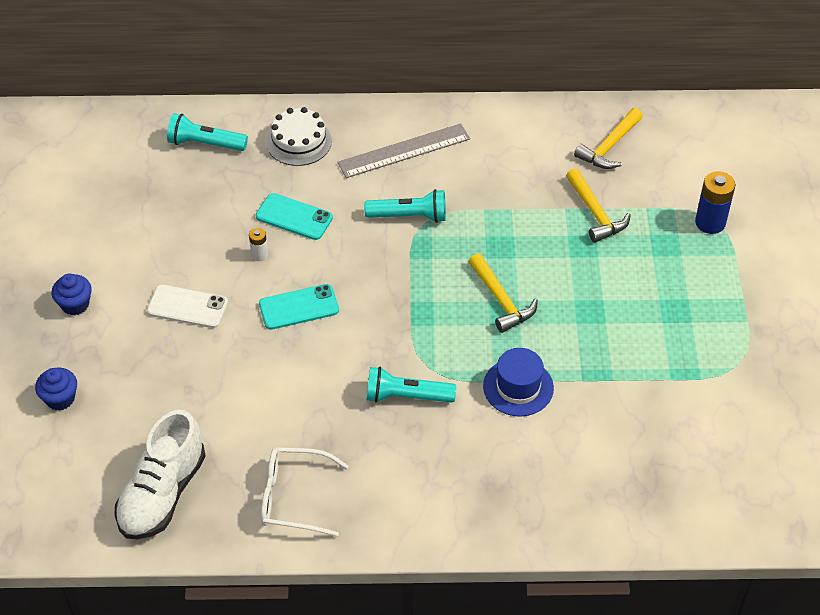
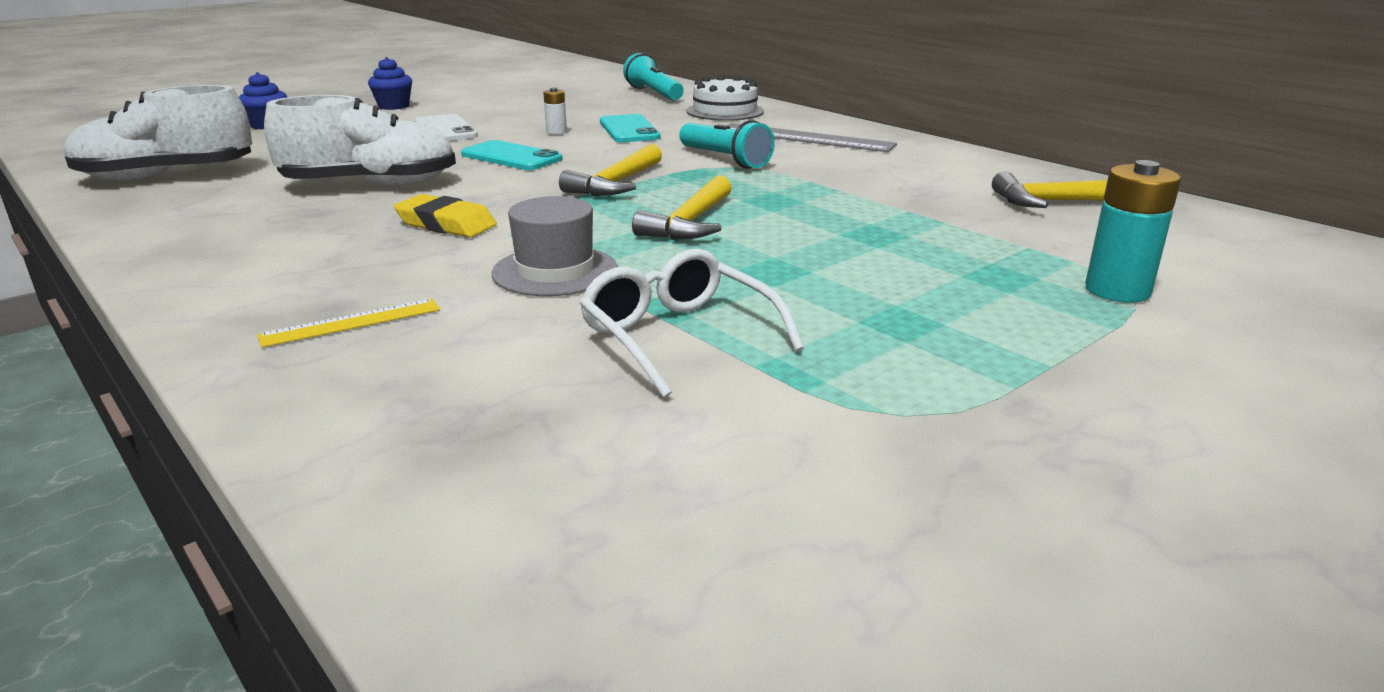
camera: 50 degrees right, 25 degrees down
(293, 399) = (370, 185): none -> white shoe
(293, 497) = (206, 220): white glasses -> white glasses (678, 336)
(406, 396) = (446, 224): turquoise flashlight -> yellow eraser
(514, 485) = (351, 323): none -> yellow ruler
(518, 387) = (555, 271): blue hat -> grey hat
(595, 213) = (942, 225): yellow hammer -> yellow hammer (616, 183)
(710, 222) = (1117, 290): blue battery -> turquoise battery

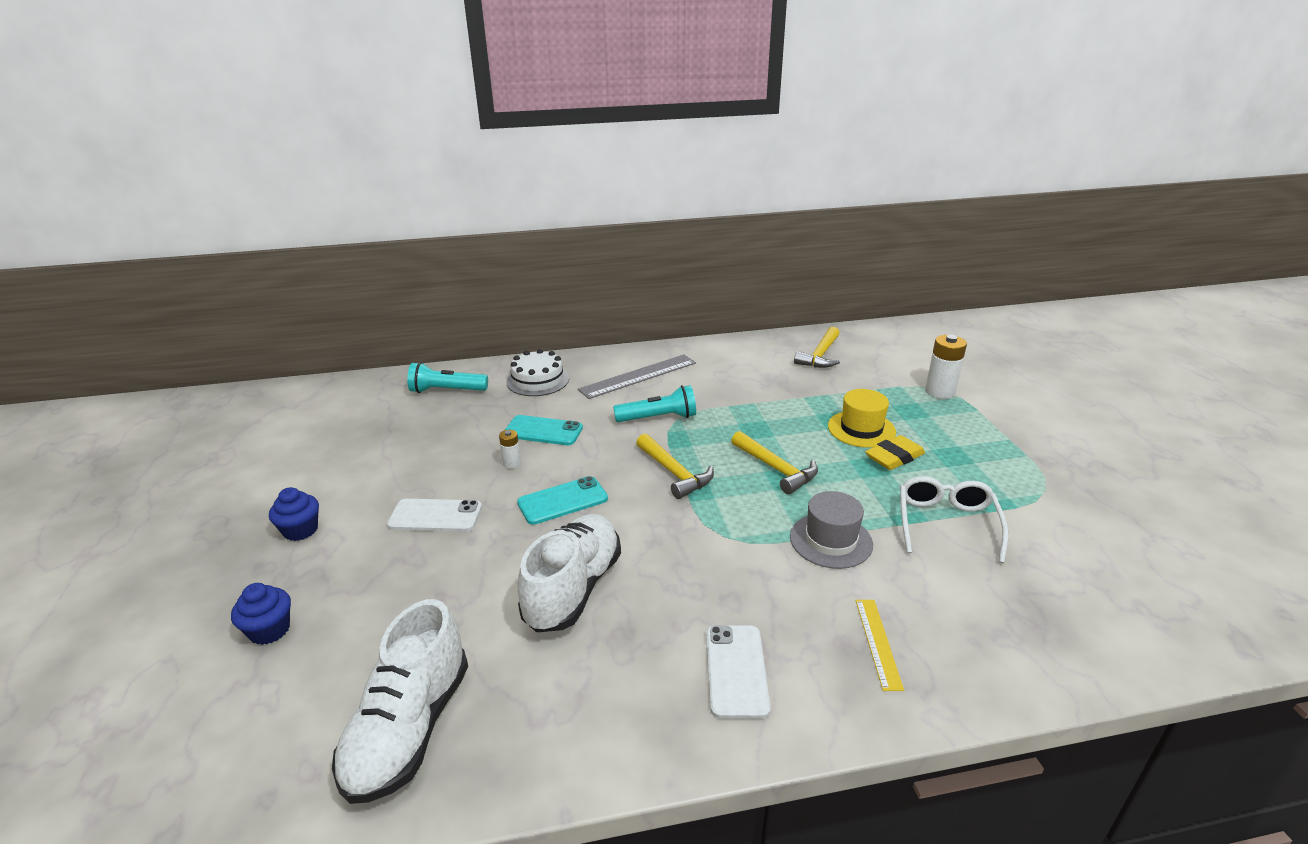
camera: 60 degrees left, 5 degrees up
(271, 261) = (736, 670): none -> white phone
(446, 224) = (708, 567): yellow eraser -> yellow eraser (894, 457)
(678, 336) = (946, 523): white glasses -> white glasses turned 105 degrees clockwise
(876, 252) = (861, 429): none -> yellow hat
(1117, 290) = (940, 392): turquoise battery -> white battery

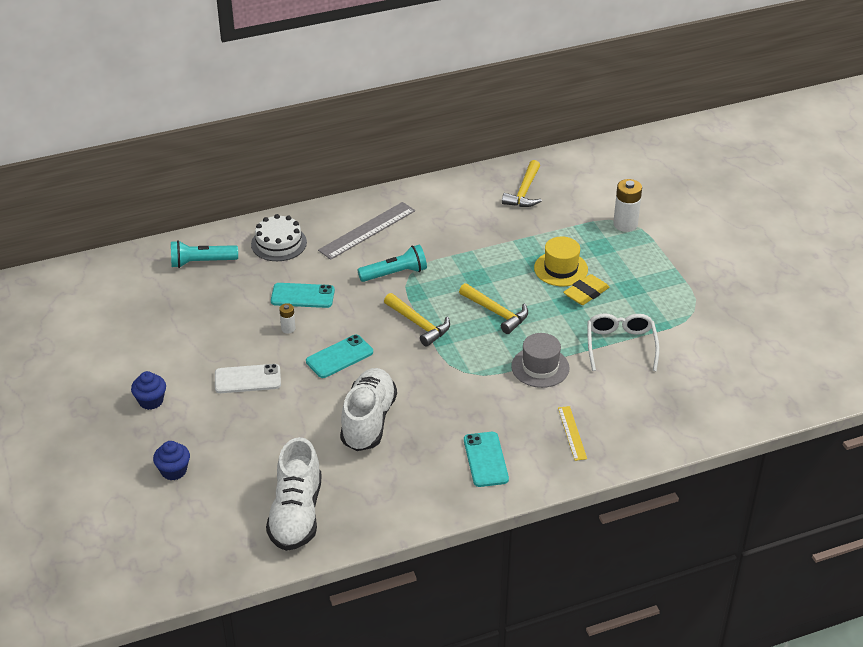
camera: 10 degrees left, 10 degrees up
(736, 670) = (485, 459): white phone -> turquoise phone

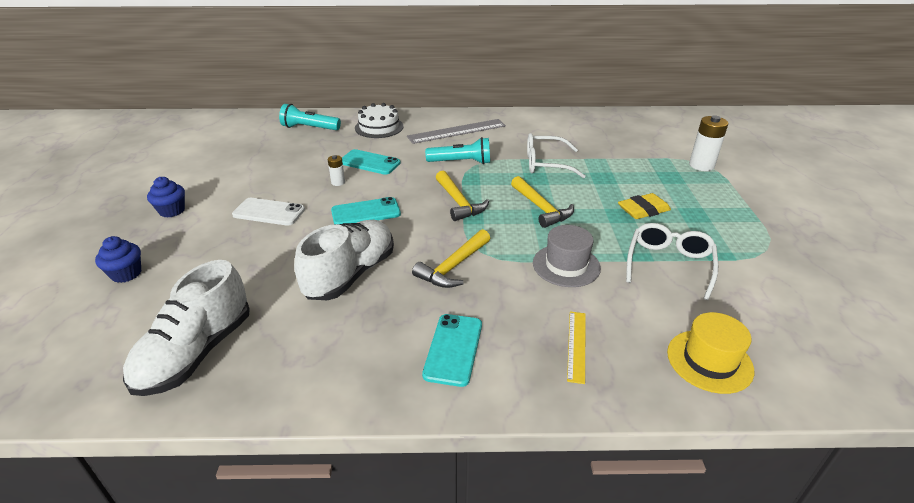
camera: 20 degrees right, 5 degrees down
(479, 256) = (546, 164): none -> white glasses
(524, 192) = (609, 129): yellow hammer -> yellow hammer (453, 267)
(561, 269) = (623, 186): yellow hat -> yellow hat (709, 361)

